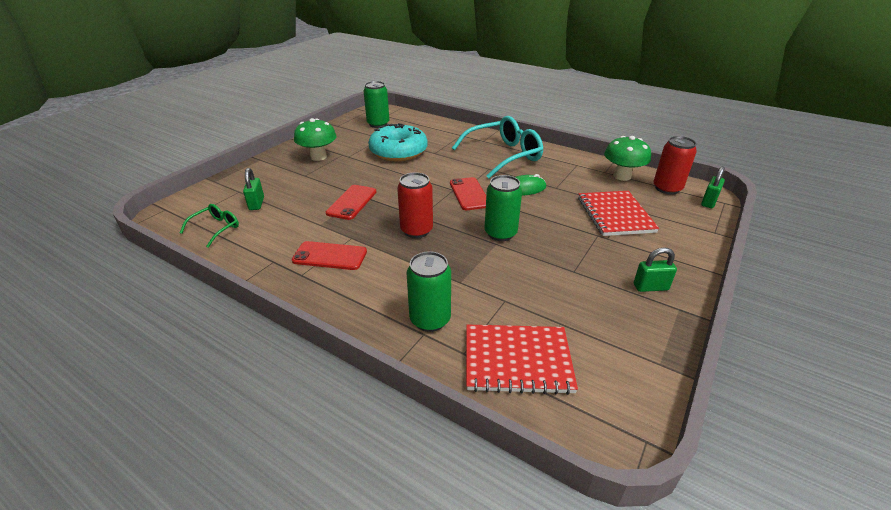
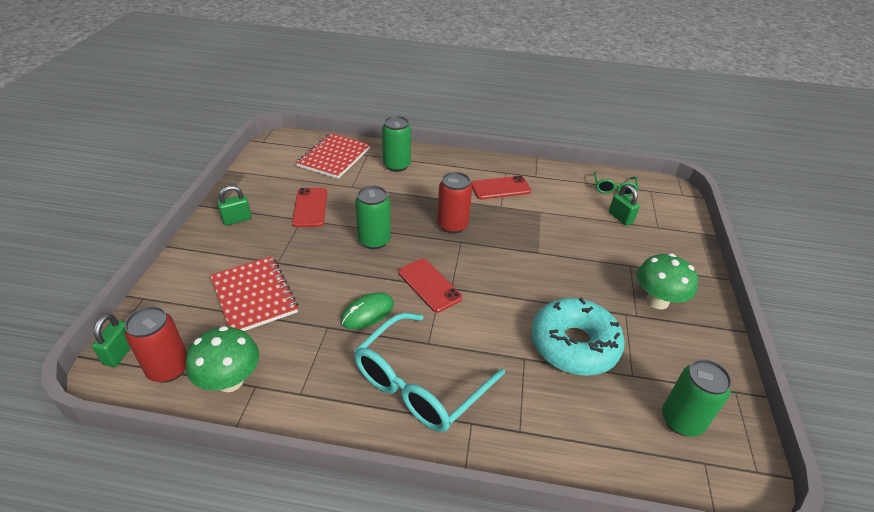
camera: 155 degrees right, 5 degrees up
(352, 202) = (539, 241): red phone -> red phone (310, 207)
(517, 360) = (334, 157): red notebook -> red notebook turned 45 degrees counterclockwise

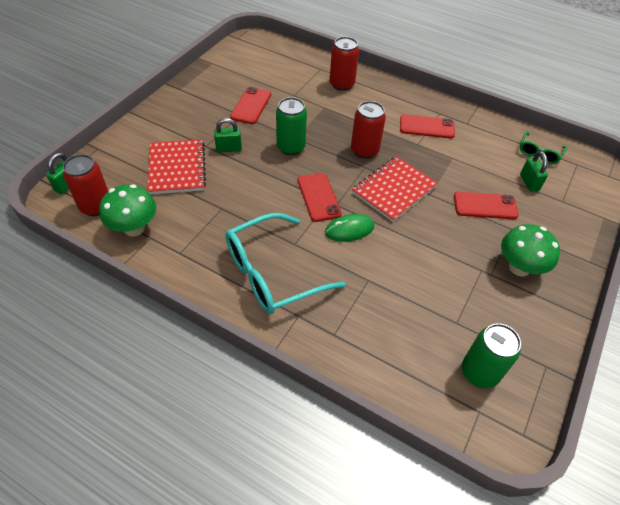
camera: 20 degrees right, 10 degrees up
(237, 219) = (189, 102): green padlock -> green padlock (229, 148)
(334, 157) = (290, 65): red notebook -> red notebook (393, 190)
(367, 313) = (257, 206): green mouse -> green mouse (349, 230)
(396, 165) = (341, 84): green can -> red can
(574, 345) = (418, 282): turquoise donut -> none
(594, 250) = (485, 206): none -> red phone

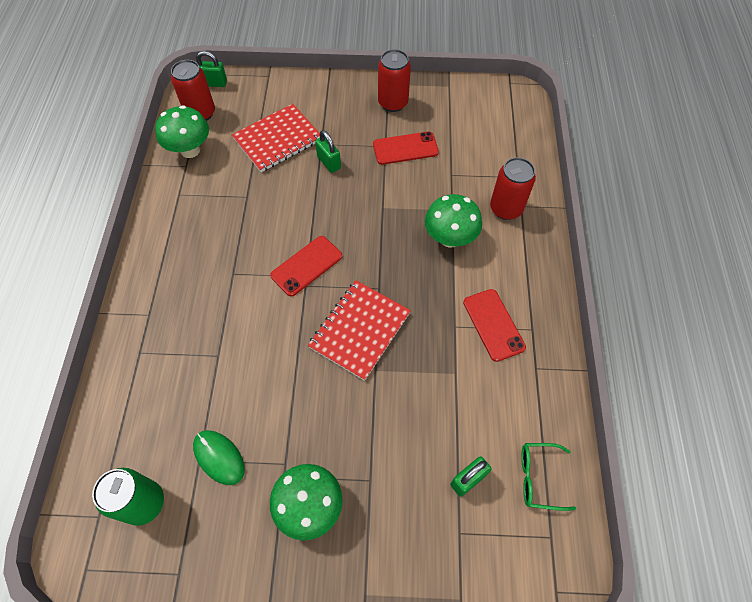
camera: 65 degrees right, 10 degrees up
(273, 273) = (188, 273): turquoise glasses -> none
(291, 147) = (365, 210): green can -> none
(347, 117) = (450, 238): none -> green mushroom
(349, 230) = (276, 312): green mouse -> green mouse (219, 457)
(364, 150) = (405, 277): red can -> red can (393, 103)
(393, 190) = (359, 330): red notebook -> red notebook turned 75 degrees counterclockwise
(485, 206) = (392, 437): red phone -> none

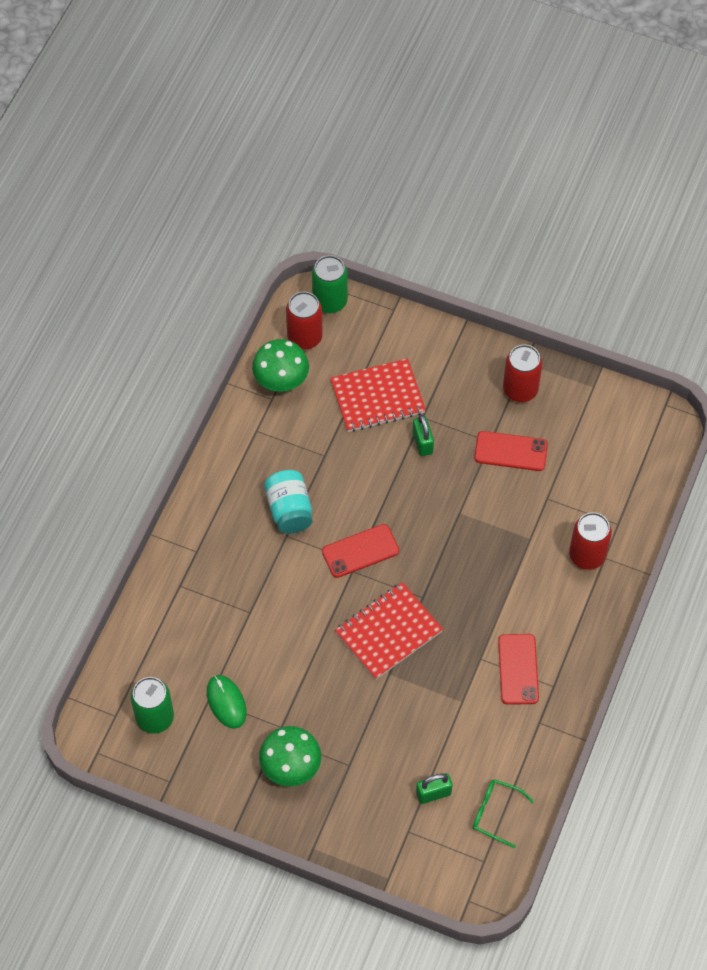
camera: 20 degrees right, 0 degrees up
(214, 83) = (330, 301): green padlock -> green can
(229, 250) = (289, 510): none -> turquoise jar
(450, 238) = (514, 568): green mushroom -> none

